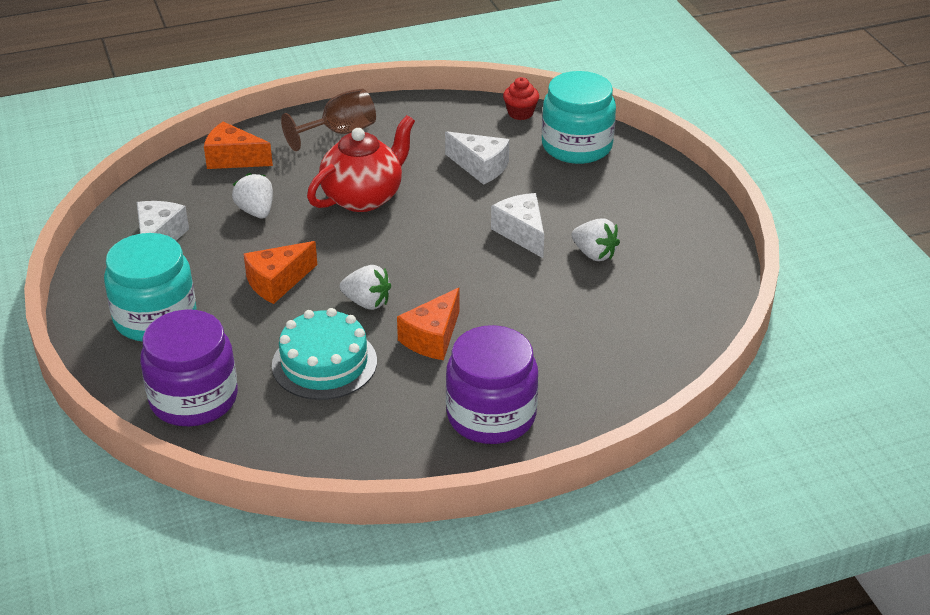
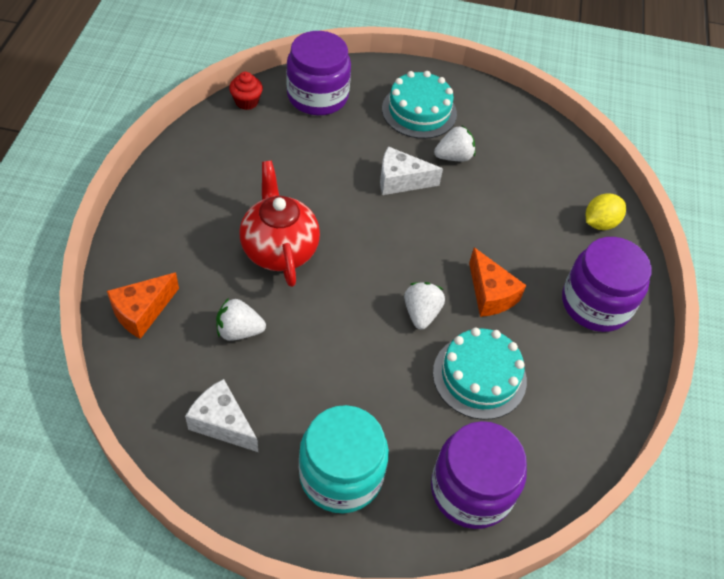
camera: 65 degrees left, 15 degrees up
(277, 282) = (353, 361): orange cheese -> none
(339, 133) = (170, 220): brown goblet -> none
(367, 302) = (421, 313): white strawberry -> white strawberry turned 45 degrees counterclockwise
(480, 167) = (298, 160): white cheese -> none
(577, 146) = (317, 96): turquoise jar -> purple jar
(614, 385) = (600, 223): none -> yellow lemon
(633, 210) = (419, 111): none -> turquoise cake

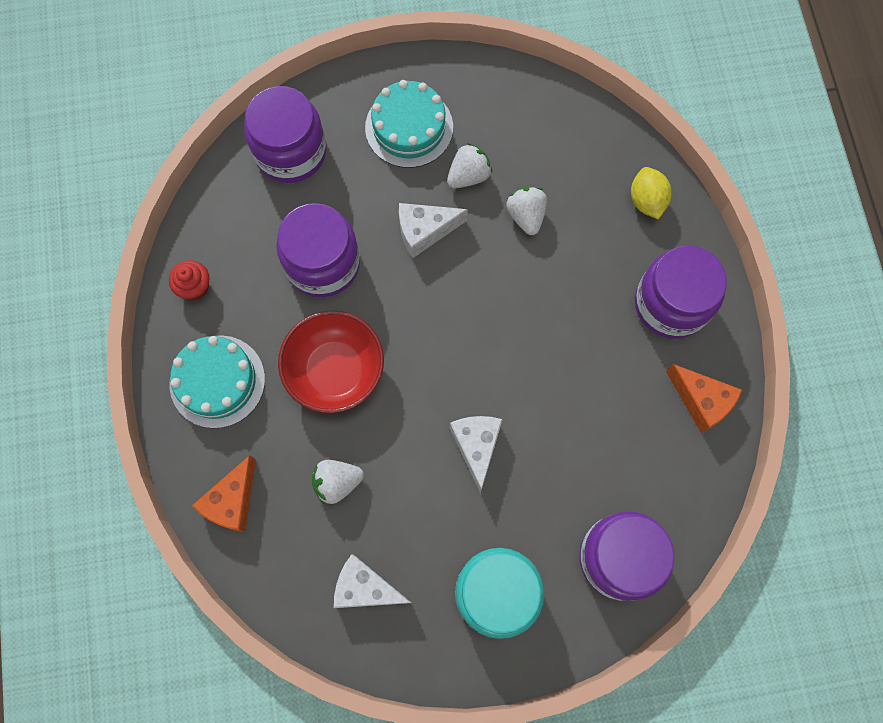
camera: 15 degrees left, 20 degrees up
(246, 102) = (217, 192): red cupcake -> red cupcake (195, 287)
(279, 249) = (335, 371): red teapot -> red bowl
(306, 174) = (323, 263): none -> purple jar
(375, 348) = (476, 446): none -> white cheese
(421, 313) = (505, 387): white strawberry -> white strawberry (526, 216)
(479, 376) = (586, 435): turquoise cake -> turquoise cake (217, 381)
(490, 294) = (565, 336): orange cheese -> orange cheese (701, 401)
(600, 223) = (646, 201): yellow lemon -> yellow lemon turned 45 degrees counterclockwise

